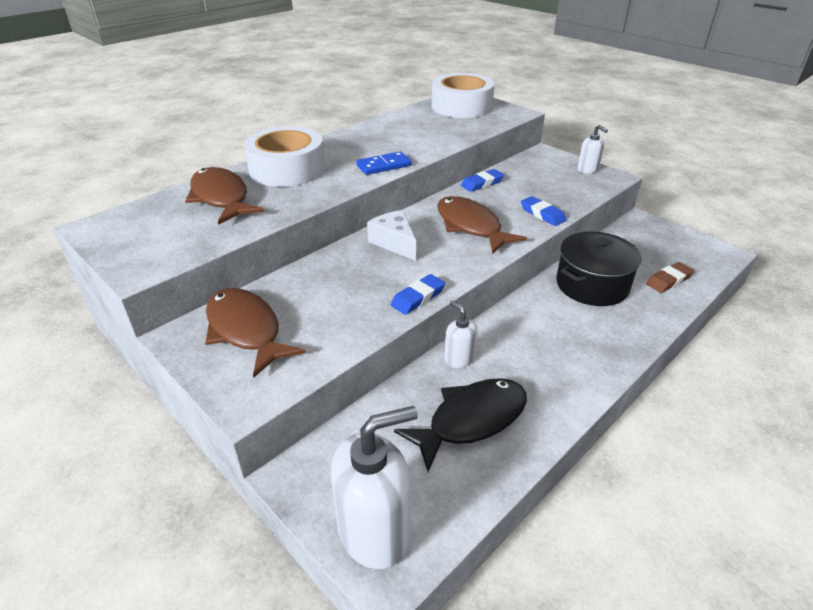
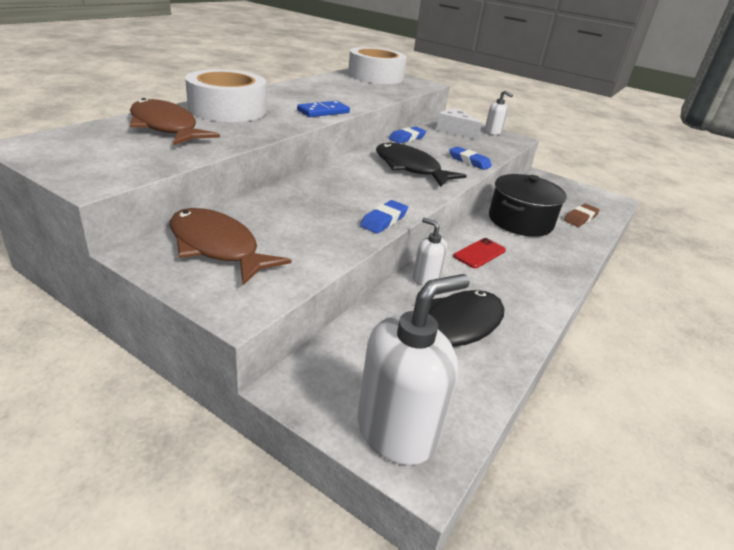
camera: 15 degrees left, 5 degrees down
(394, 243) = (344, 179): white cheese -> white cheese (455, 131)
(470, 226) = (410, 168): brown fish -> black fish
(529, 328) = (479, 253): none -> red phone

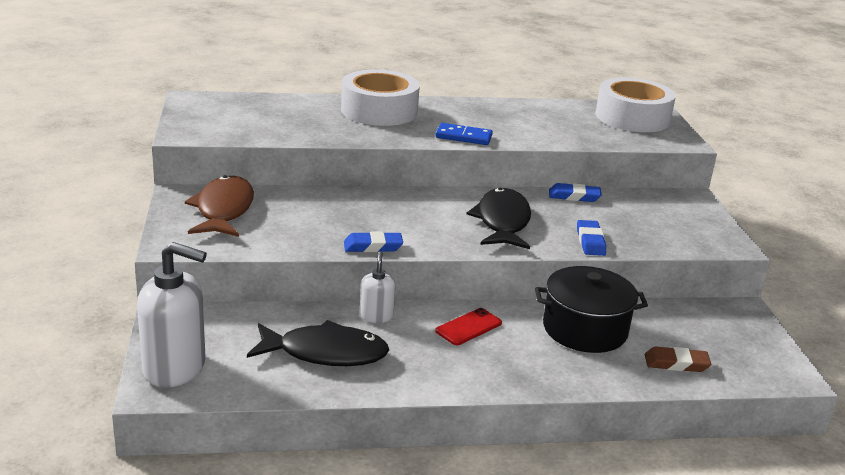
camera: 50 degrees right, 5 degrees down
(166, 127) = (299, 112): brown fish -> none
(455, 131) = (660, 210): white cheese -> none
(479, 253) = (468, 327): red phone -> red phone turned 45 degrees counterclockwise
(493, 132) = (715, 229): white soap dispenser -> none

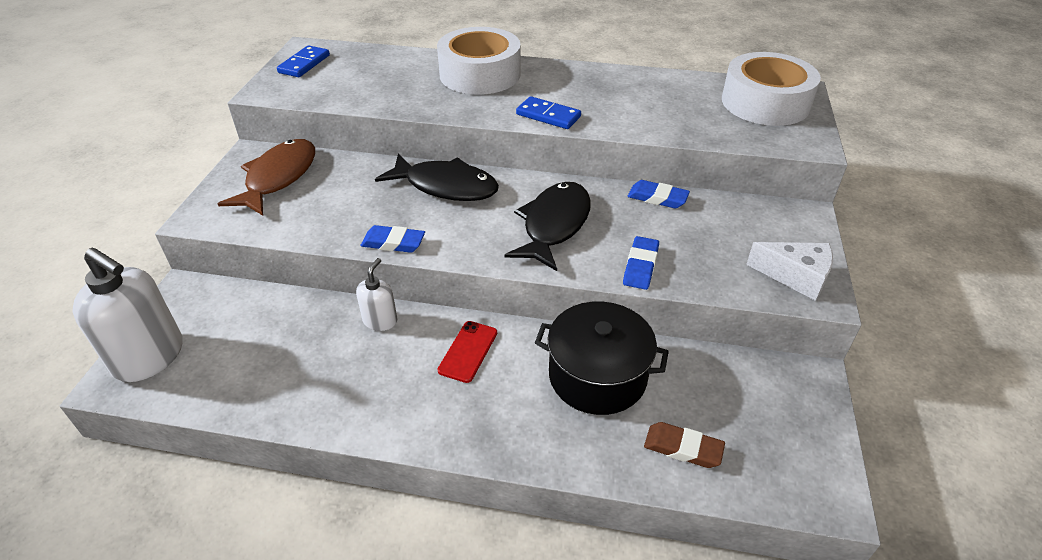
camera: 20 degrees right, 15 degrees up
(202, 111) = (304, 64): none -> blue domino
(325, 353) = (300, 362): black fish -> black fish (446, 186)
(468, 327) = (468, 351): red phone -> red phone turned 45 degrees counterclockwise
(709, 236) = (795, 277): none -> white cheese

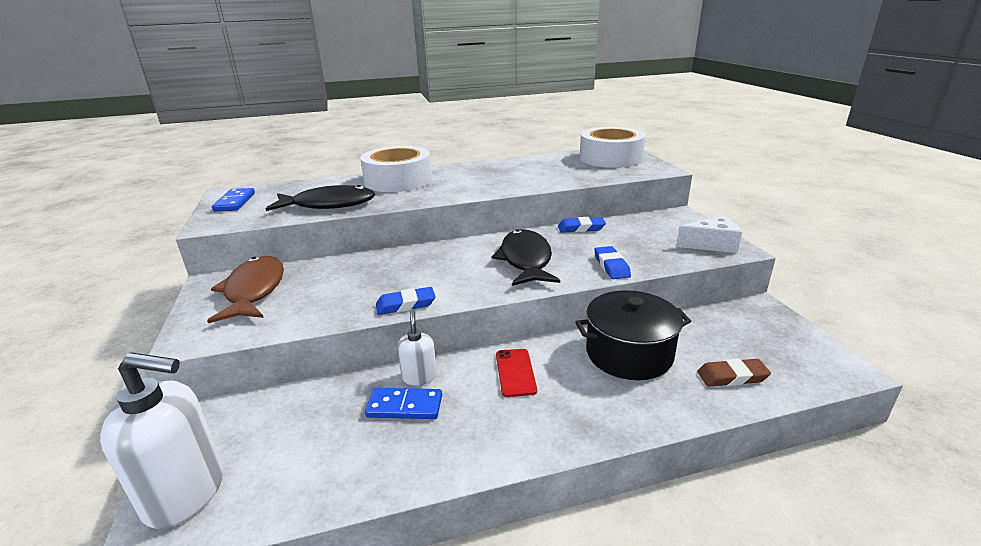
camera: 25 degrees left, 15 degrees down
(446, 186) = (417, 259): black fish -> black fish (329, 205)
(548, 115) = (476, 190): blue domino -> blue domino (405, 406)

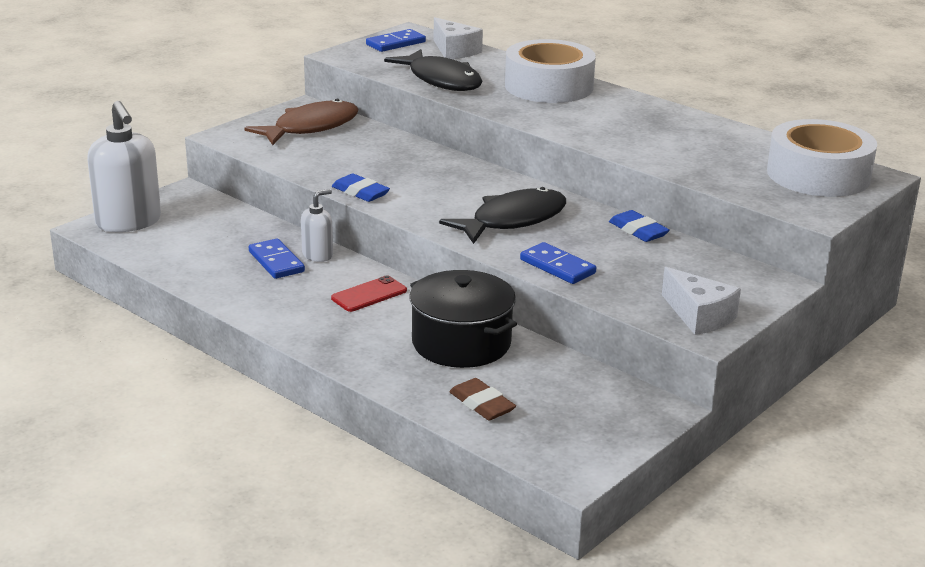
camera: 55 degrees right, 0 degrees up
(289, 189) = (454, 51): none -> white cheese
(611, 266) = (557, 266): blue eraser -> blue domino

